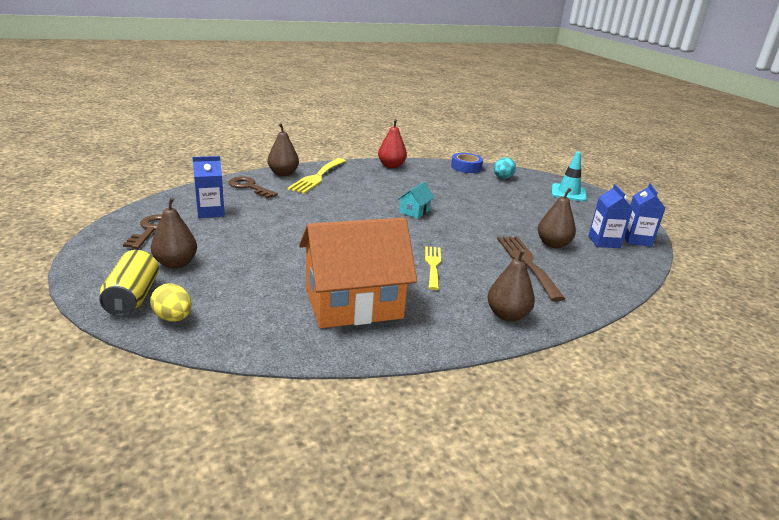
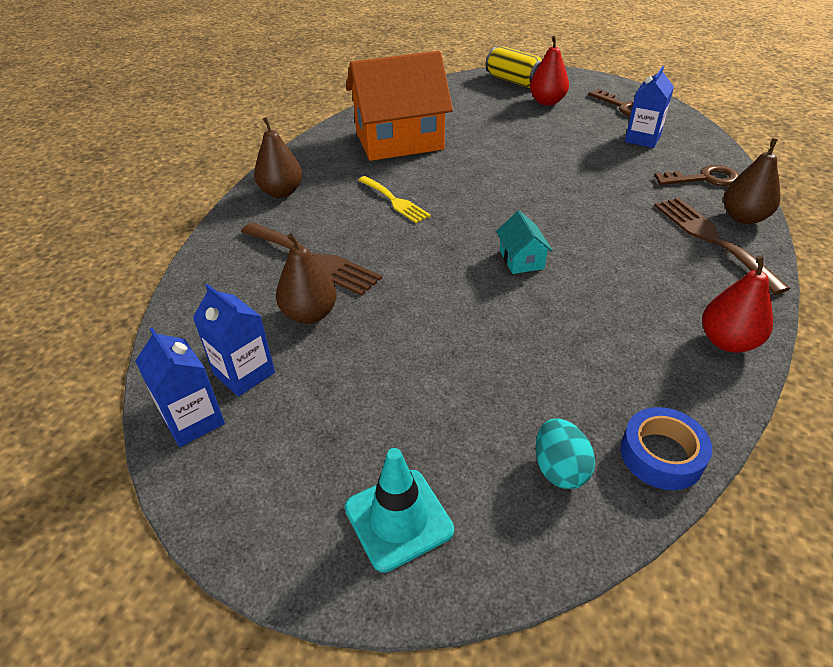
camera: 140 degrees right, 15 degrees up
(173, 318) = (471, 85): yellow egg -> none
(176, 263) = (547, 102): brown pear -> red pear
(317, 177) = (712, 239): yellow fork -> brown fork
(353, 303) = (399, 140): orange house -> orange house turned 45 degrees clockwise

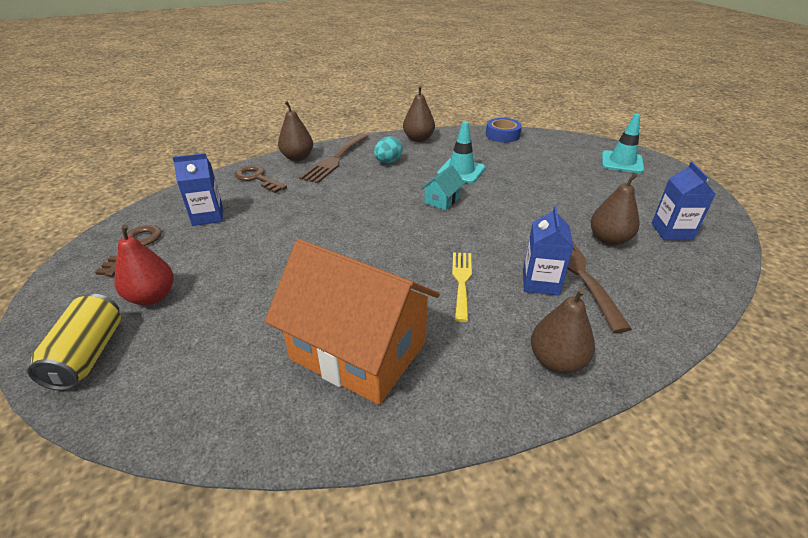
camera: 135 degrees left, 5 degrees down
(193, 420) = (712, 226): blue carton -> blue carton (540, 282)
(559, 469) = (544, 147): turquoise egg -> turquoise egg (388, 162)
(574, 315) = (461, 171): none -> turquoise traffic cone
(727, 341) = (418, 139): red pear -> brown pear

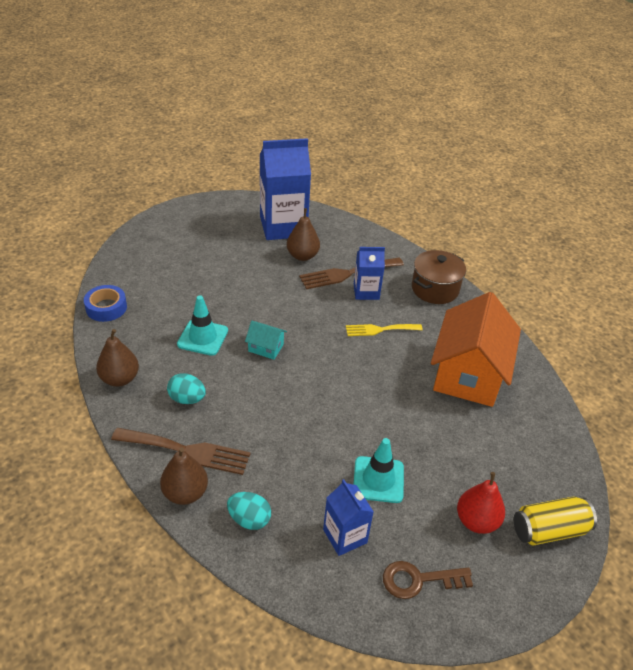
camera: 105 degrees left, 5 degrees up
(257, 178) = (249, 519): brown key -> turquoise egg
(556, 361) = (435, 289): brown pear -> brown pot
(622, 162) = (170, 233): turquoise traffic cone -> turquoise traffic cone (378, 479)
(671, 231) = (283, 226): blue carton -> blue carton, size x1.89

